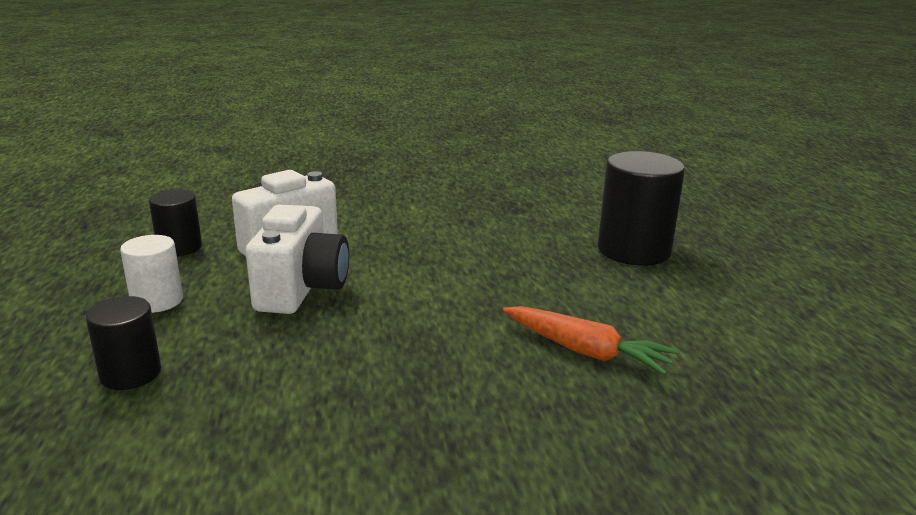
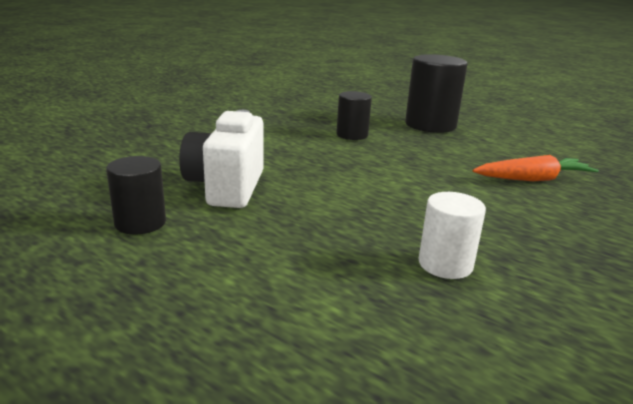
camera: 45 degrees left, 0 degrees up
(131, 373) = (357, 330): black cylinder -> black cylinder (352, 135)
(157, 301) = (231, 269): white cylinder -> white cylinder (445, 264)
(301, 290) = (321, 212): white camera -> none

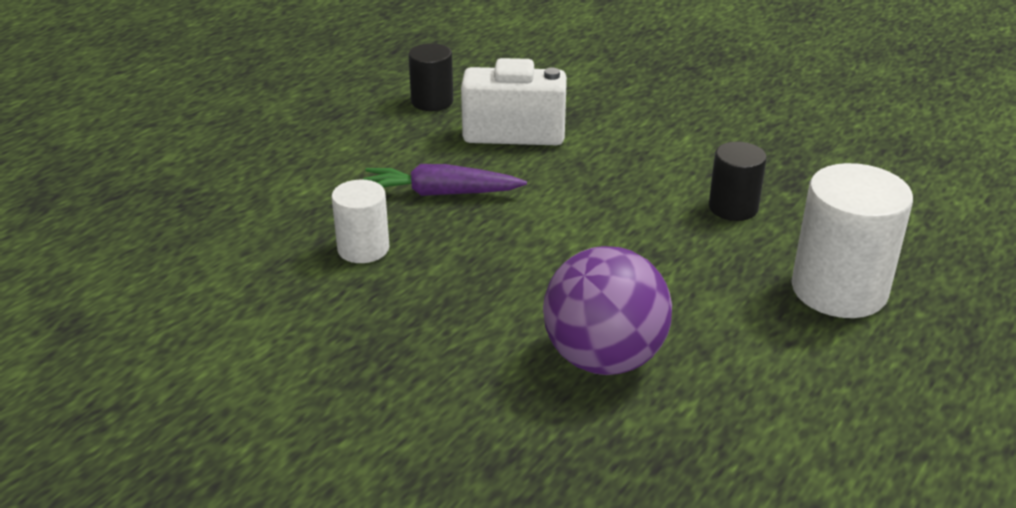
camera: 90 degrees right, 10 degrees up
(338, 223) = (441, 193): none -> purple carrot
(430, 125) = (839, 290): black cylinder -> white cylinder
(533, 179) = (604, 359): orange carrot -> purple ball

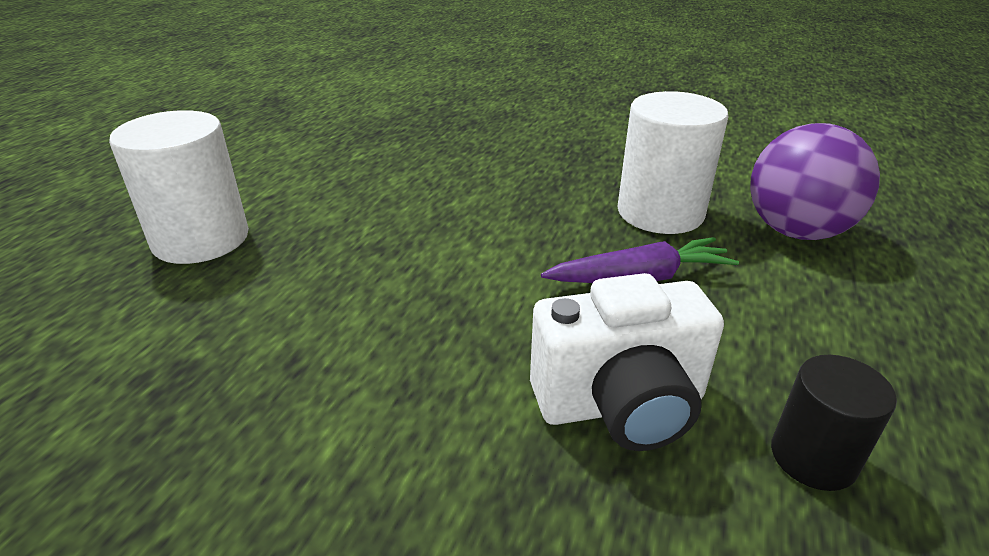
camera: 165 degrees right, 0 degrees up
(363, 248) = (660, 213): white cylinder -> white cylinder, size x1.73
(604, 359) = (418, 169): purple ball -> purple ball (796, 231)
(733, 208) = (281, 315): black cylinder -> none

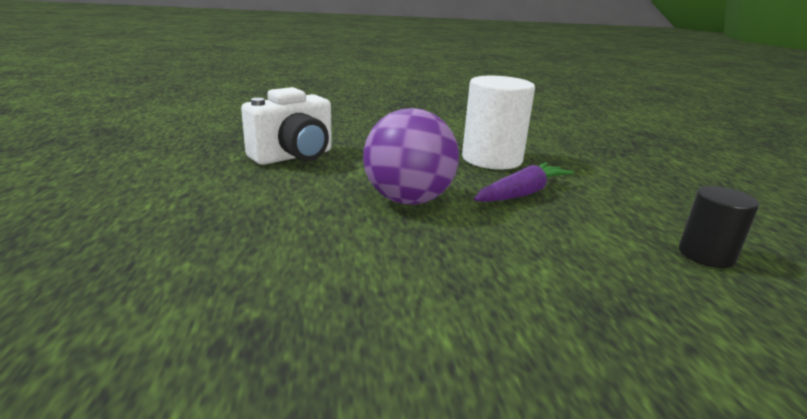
camera: 30 degrees left, 10 degrees down
(201, 239) = (152, 235): white cylinder -> none
(621, 405) = (592, 258): white camera -> white camera (294, 157)
(796, 231) = (572, 157): purple ball -> purple ball (408, 200)

